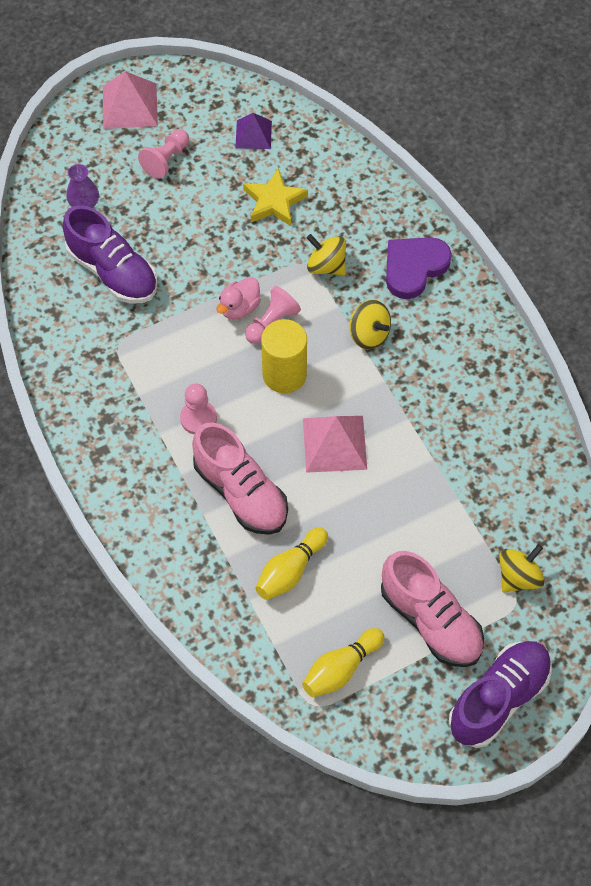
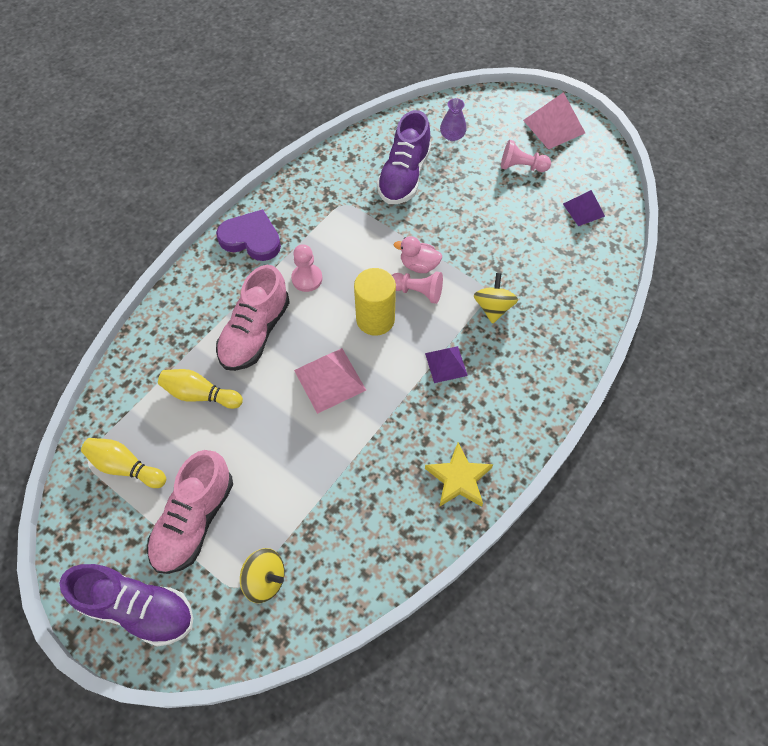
camera: 65 degrees right, 0 degrees up
(274, 201) = (530, 248): yellow star -> yellow star (458, 478)
(369, 334) = (446, 364): yellow spinning top -> purple pyramid
(414, 267) = (531, 372): purple heart -> purple heart (251, 238)

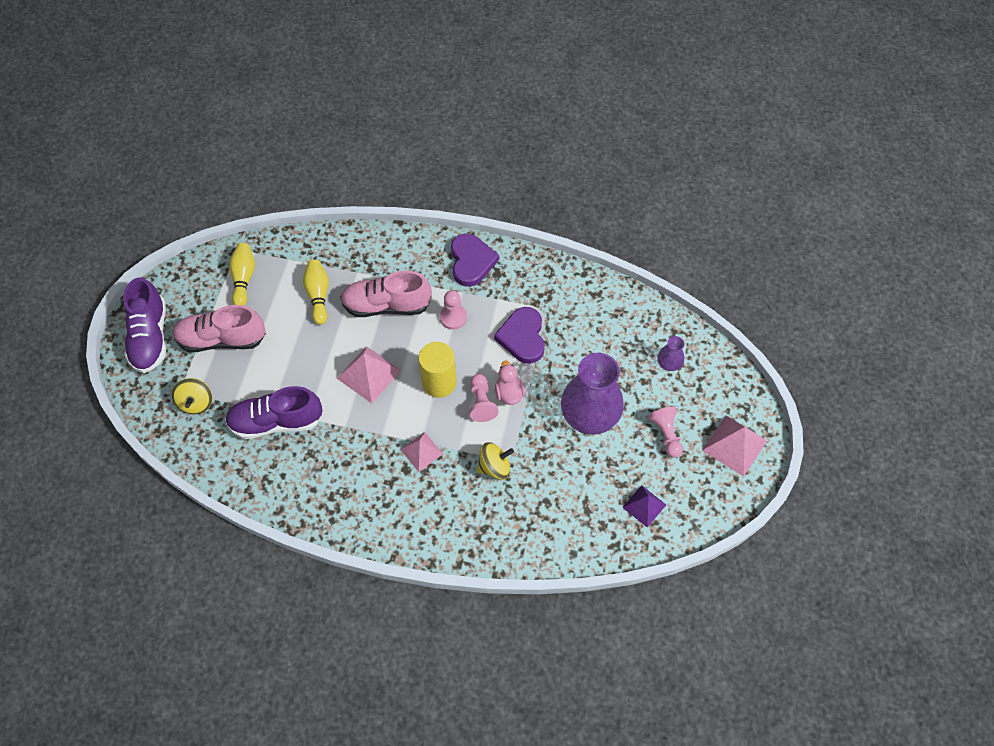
camera: 65 degrees right, 0 degrees up
(363, 230) = (522, 337): none -> purple heart
(404, 176) = (599, 343): purple shoe -> purple shoe (276, 421)
(446, 364) = (421, 451): purple pyramid -> pink pyramid
(458, 478) = (323, 499): yellow star -> none
(474, 212) = (590, 414): none -> purple vase

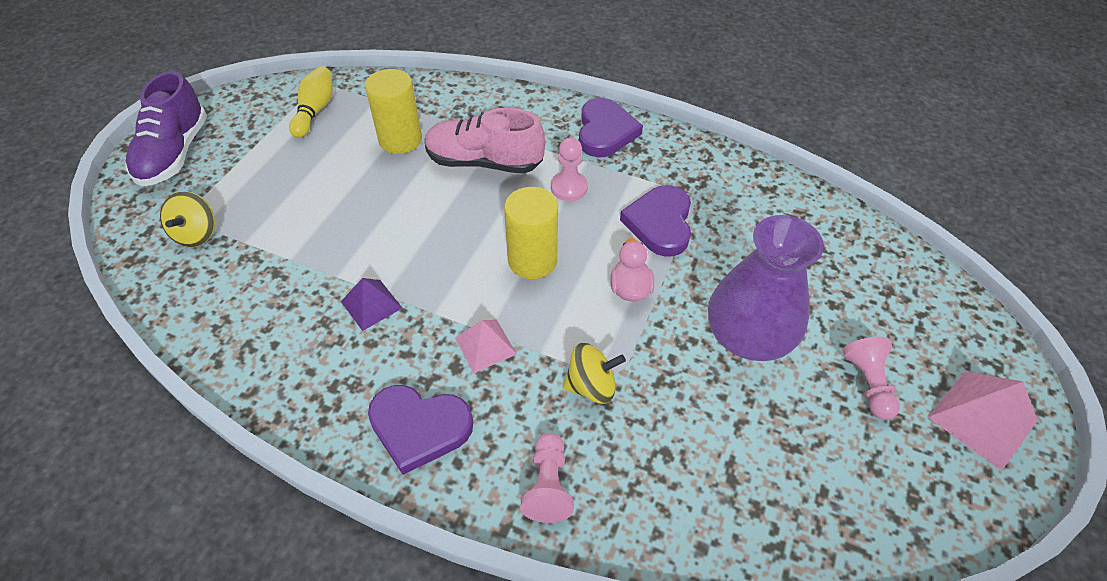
camera: 10 degrees right, 10 degrees down
(222, 339) = (261, 168): pink shoe -> none
(276, 421) = (292, 273): purple shoe -> none
(318, 295) = (400, 140): yellow bowling pin -> yellow cylinder
(369, 374) = (438, 235): pink pyramid -> none
(393, 513) = (419, 428): none -> purple heart
(481, 403) = (587, 295): pink pawn -> pink pawn (548, 485)
(644, 506) = (829, 488): purple pyramid -> purple pyramid (371, 304)
(669, 363) = (872, 286): purple vase -> none

